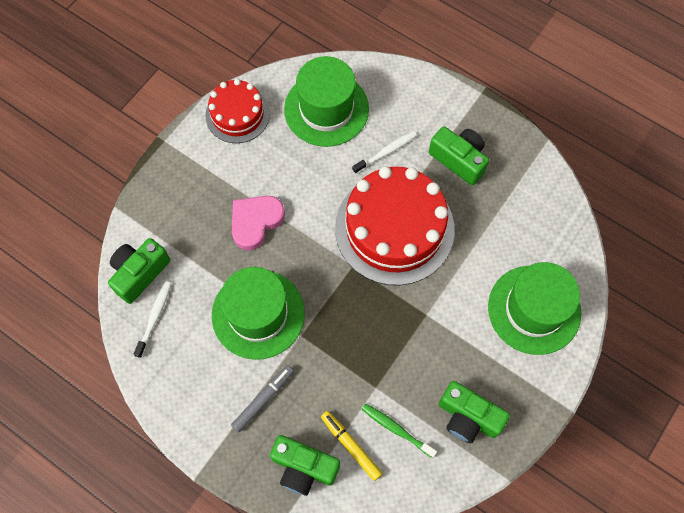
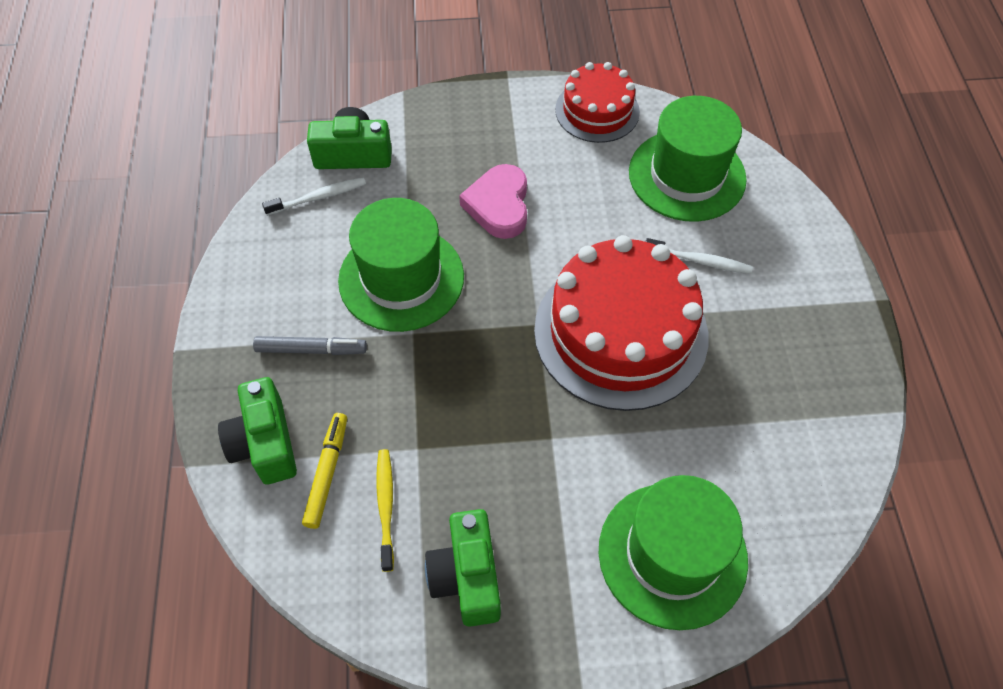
camera: 50 degrees right, 10 degrees down
(255, 222) = (499, 205): pink heart -> pink heart turned 90 degrees counterclockwise
(396, 429) = (385, 506): green toothbrush -> yellow toothbrush
(459, 160) = (770, 336): green camera -> none

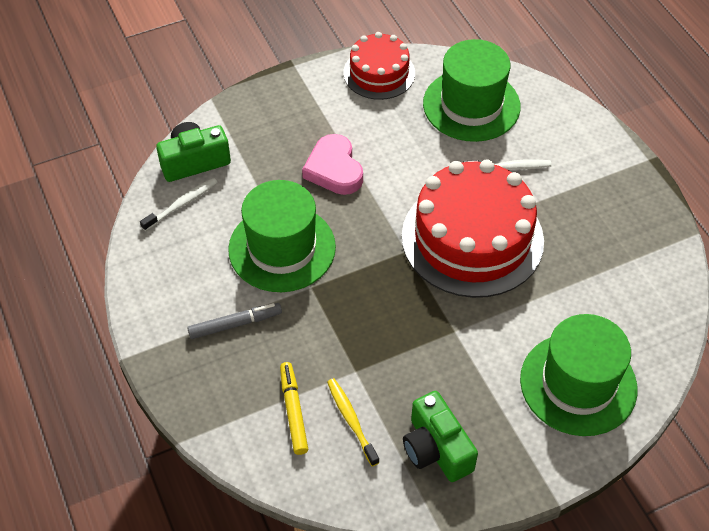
camera: 20 degrees left, 5 degrees down
(265, 443) = (232, 405): green camera -> none

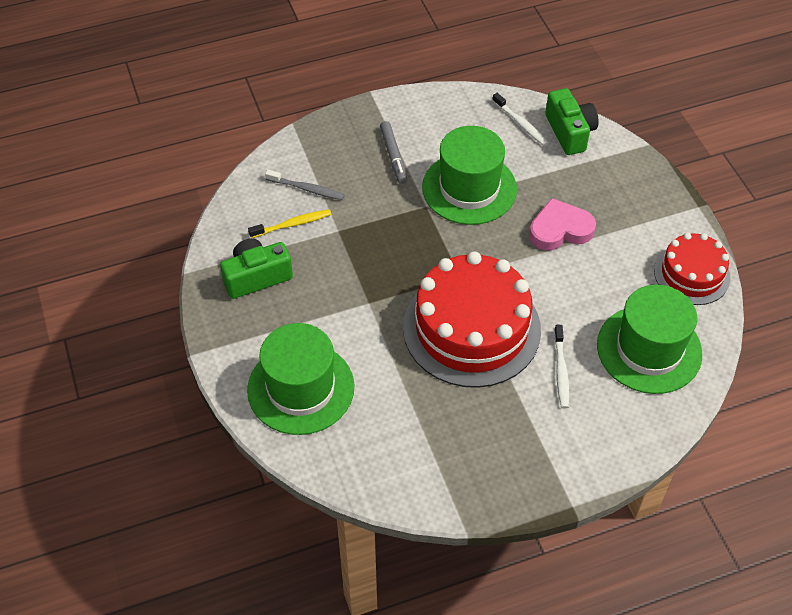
camera: 95 degrees right, 0 degrees up
(293, 411) = (307, 189): yellow marker -> grey toothbrush

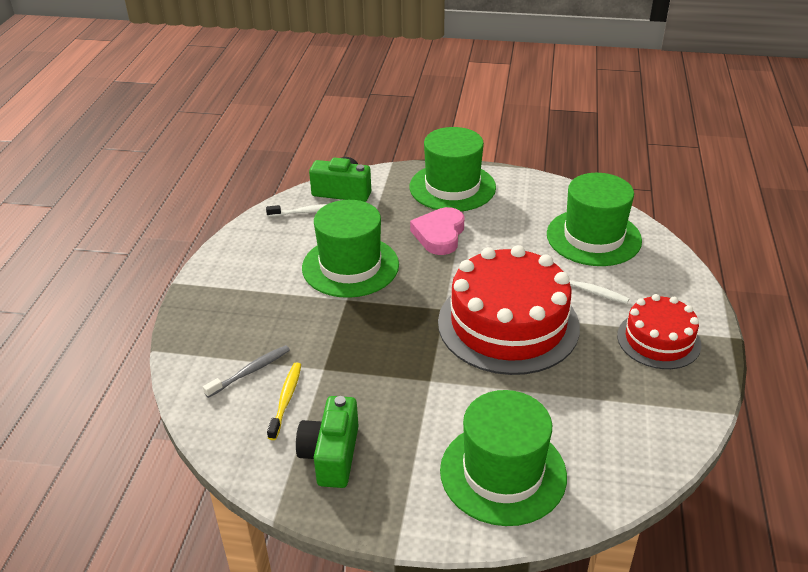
camera: 60 degrees left, 15 degrees down
(393, 156) = (268, 297): grey marker -> none
(643, 207) = (452, 187): none -> green hat
(691, 274) = (535, 190): red cake -> red cake (658, 340)

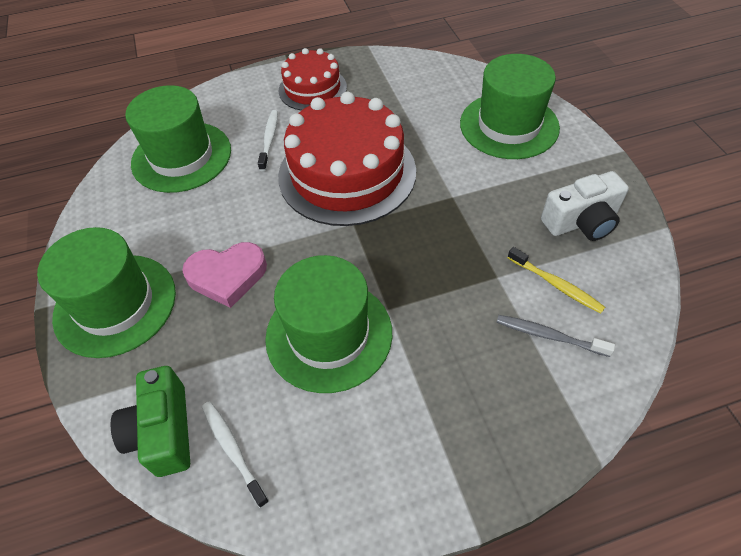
camera: 115 degrees left, 15 degrees up
(286, 399) = (556, 285): yellow toothbrush -> yellow toothbrush turned 120 degrees counterclockwise
(331, 455) = (581, 222): green camera -> white camera

